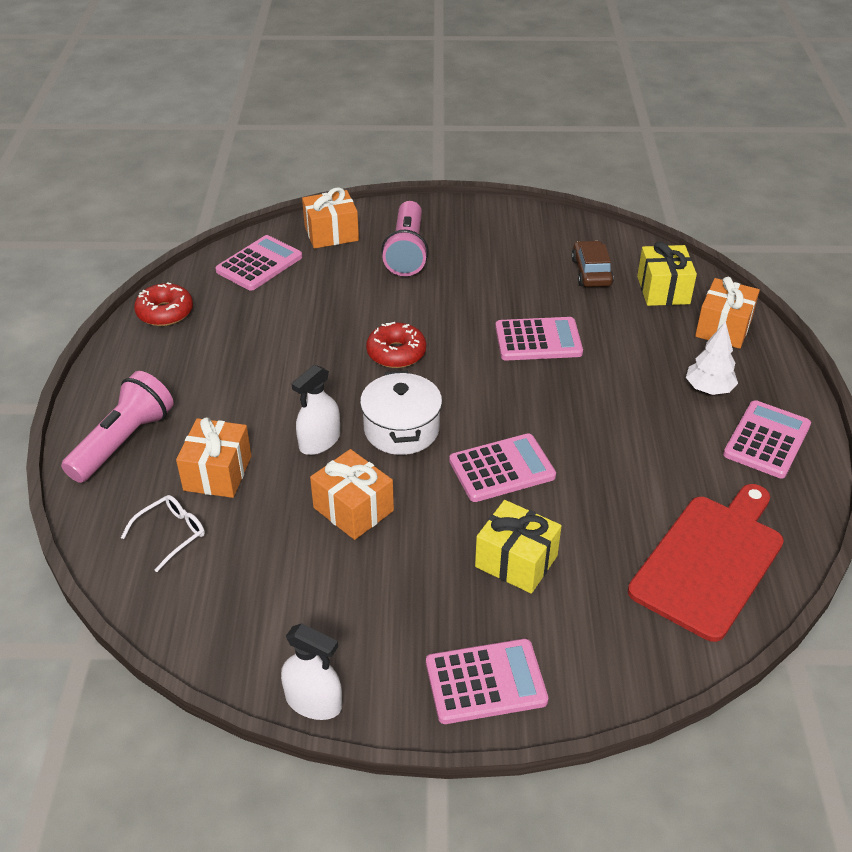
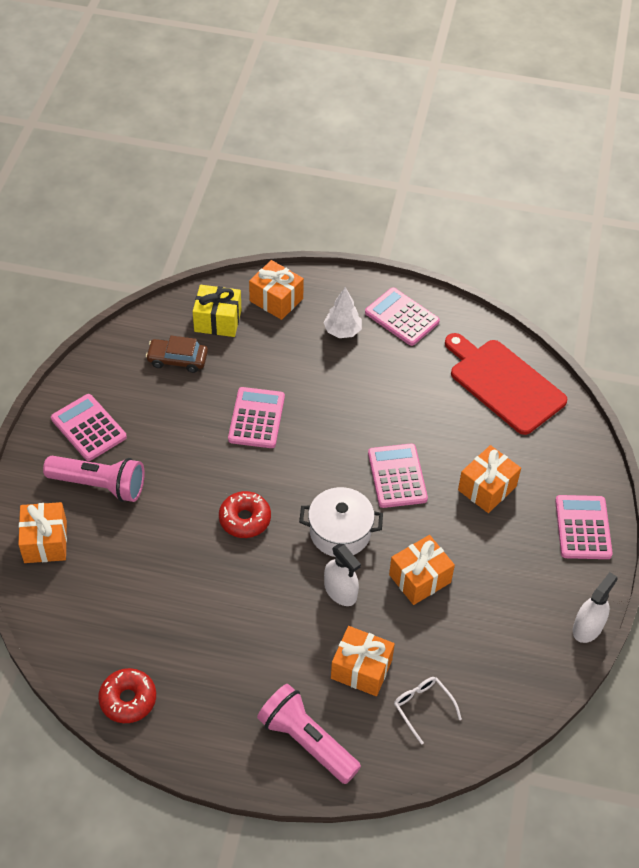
camera: 80 degrees left, 10 degrees up
(259, 264) = (75, 610): pink calculator -> pink calculator (88, 428)
(516, 561) = (487, 488): yellow gift -> orange gift

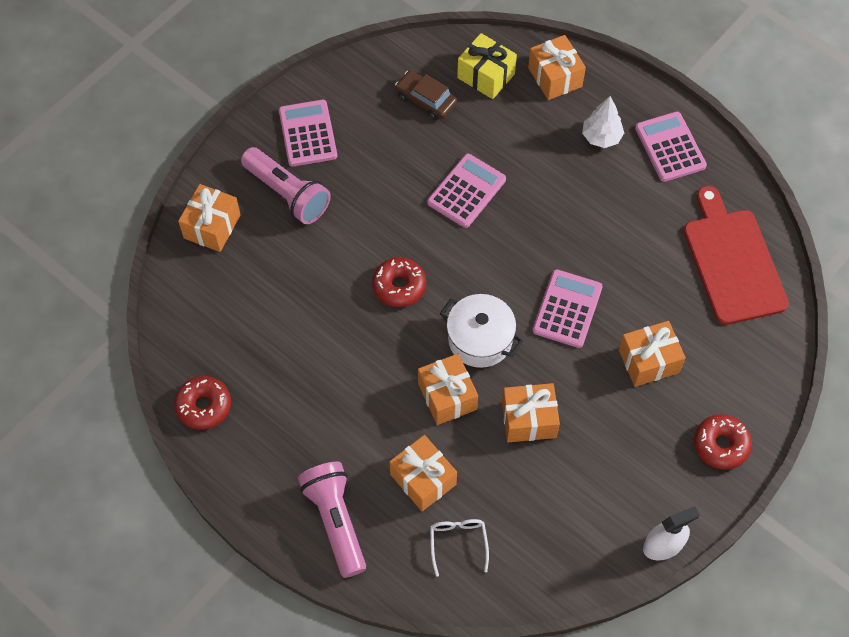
camera: 30 degrees right, 10 degrees up
(340, 591) = (447, 396): white spray bottle -> orange gift
(582, 527) = (721, 445): pink calculator -> red donut

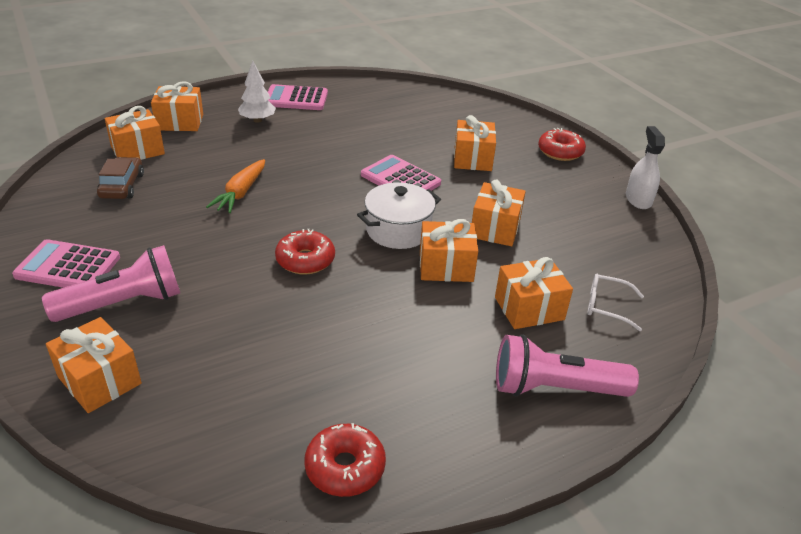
camera: 70 degrees left, 25 degrees down
(425, 100) = (122, 186): brown car -> brown car turned 120 degrees clockwise
(466, 191) = (241, 193): pink calculator -> orange carrot
(486, 76) = (137, 150): yellow gift -> orange gift
(732, 261) = (412, 105): red cutting board -> none

